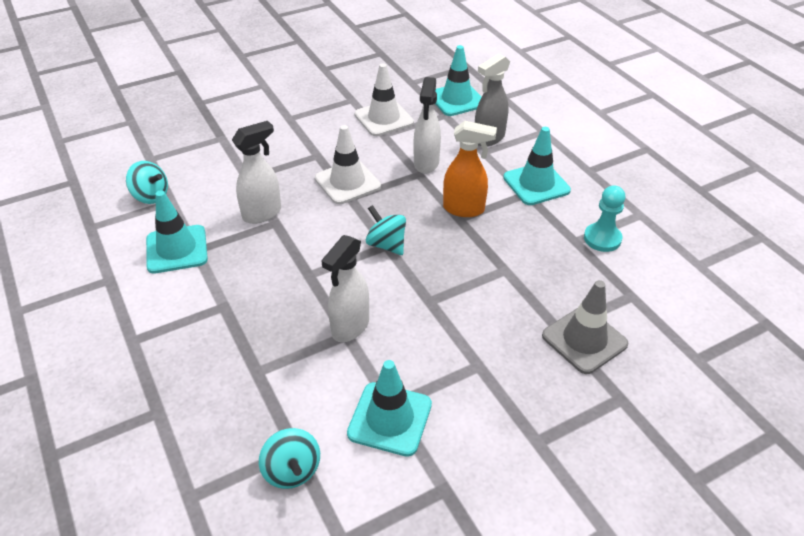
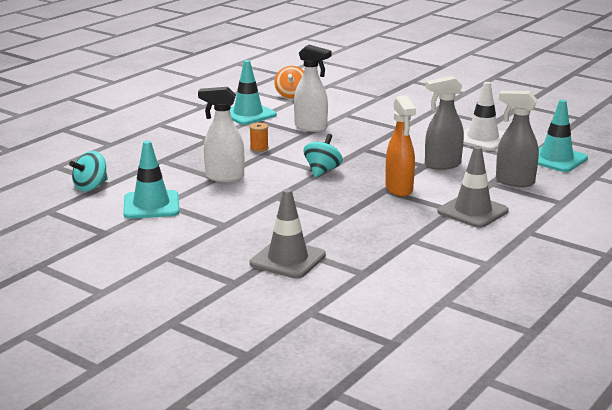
camera: 65 degrees right, 20 degrees down
(151, 196) = (291, 95): turquoise spinning top -> orange spinning top
(289, 273) = (259, 148): none -> orange spool
(347, 182) = (380, 144): white traffic cone -> none
(426, 163) = (442, 165): white spray bottle -> grey spray bottle
(536, 184) = (472, 211): turquoise traffic cone -> grey traffic cone
(602, 239) = (428, 250): turquoise pawn -> none

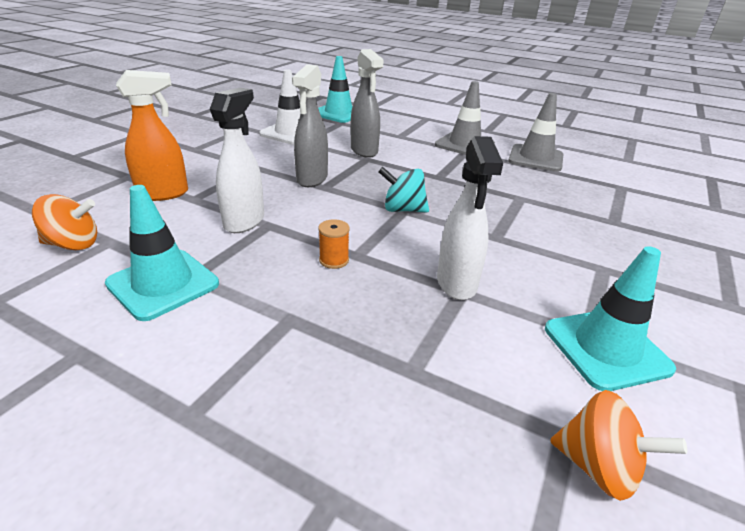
camera: 100 degrees left, 10 degrees up
(91, 187) = (598, 466): turquoise spinning top -> orange spinning top
(287, 259) = (640, 222): grey traffic cone -> grey traffic cone (535, 158)
(399, 189) = (434, 170): orange spray bottle -> orange spray bottle (164, 194)
(514, 182) = (393, 128): grey spray bottle -> grey spray bottle (312, 179)

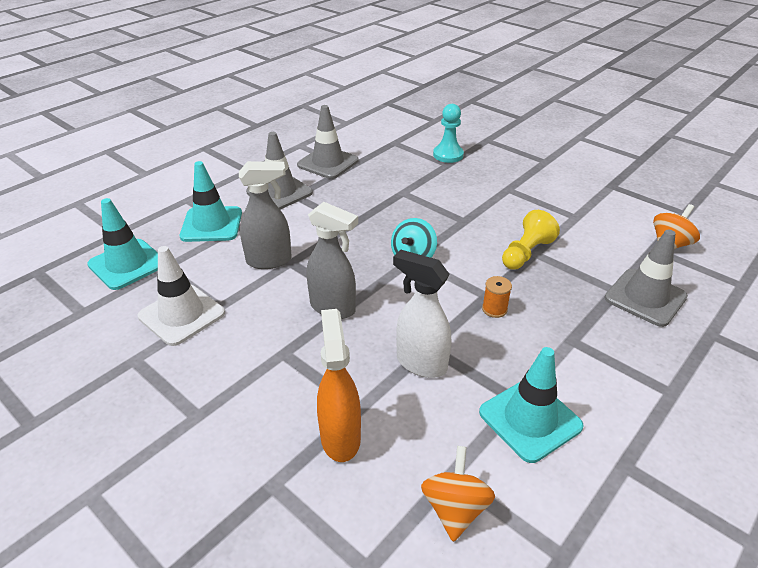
camera: 75 degrees left, 5 degrees up
(406, 406) = (645, 297): none -> grey traffic cone
(456, 283) = (526, 253): white spray bottle -> yellow pawn
(606, 348) = (587, 214): turquoise traffic cone -> turquoise traffic cone (211, 224)
(637, 221) = (448, 155): none -> turquoise pawn

